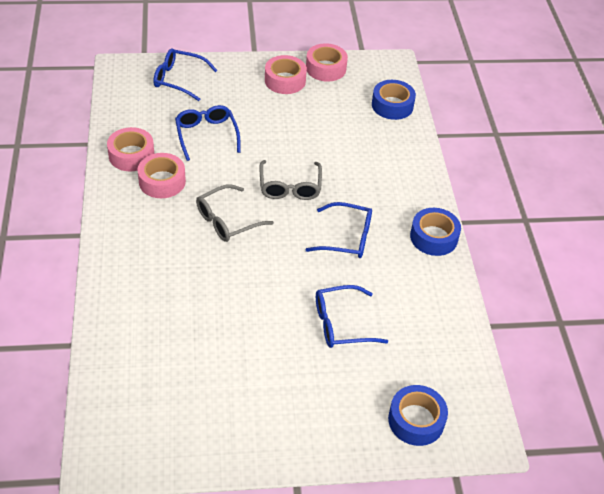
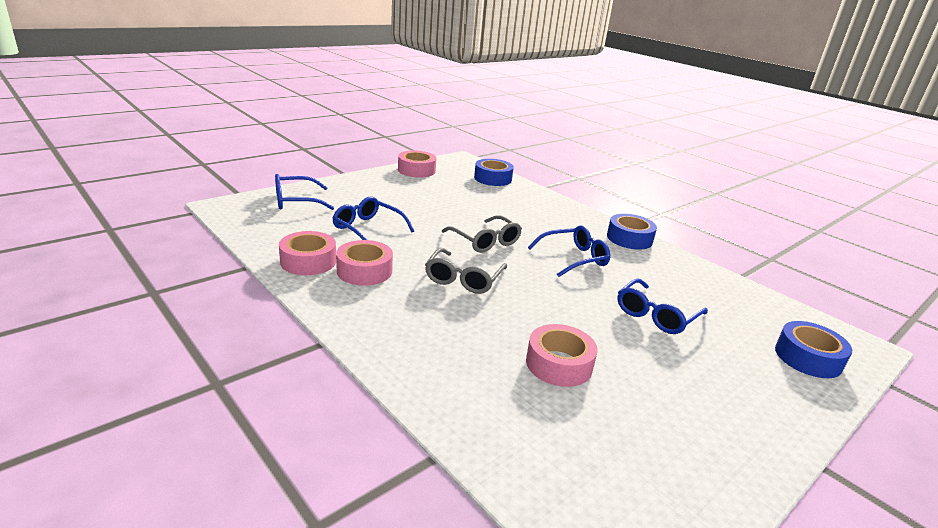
camera: 35 degrees left, 20 degrees down
(285, 80) = (393, 183): pink tape -> pink tape (559, 364)

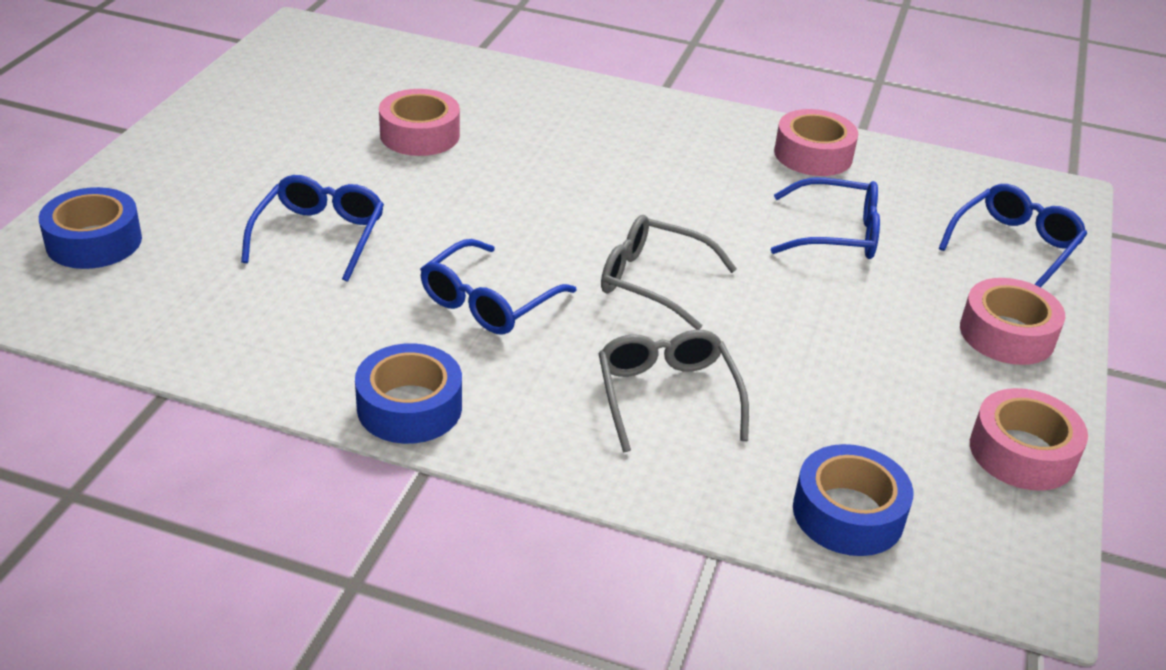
camera: 150 degrees right, 10 degrees up
(364, 271) = (736, 166): pink tape -> pink tape (1007, 334)
(463, 279) = (612, 199): grey glasses -> grey glasses (667, 396)

